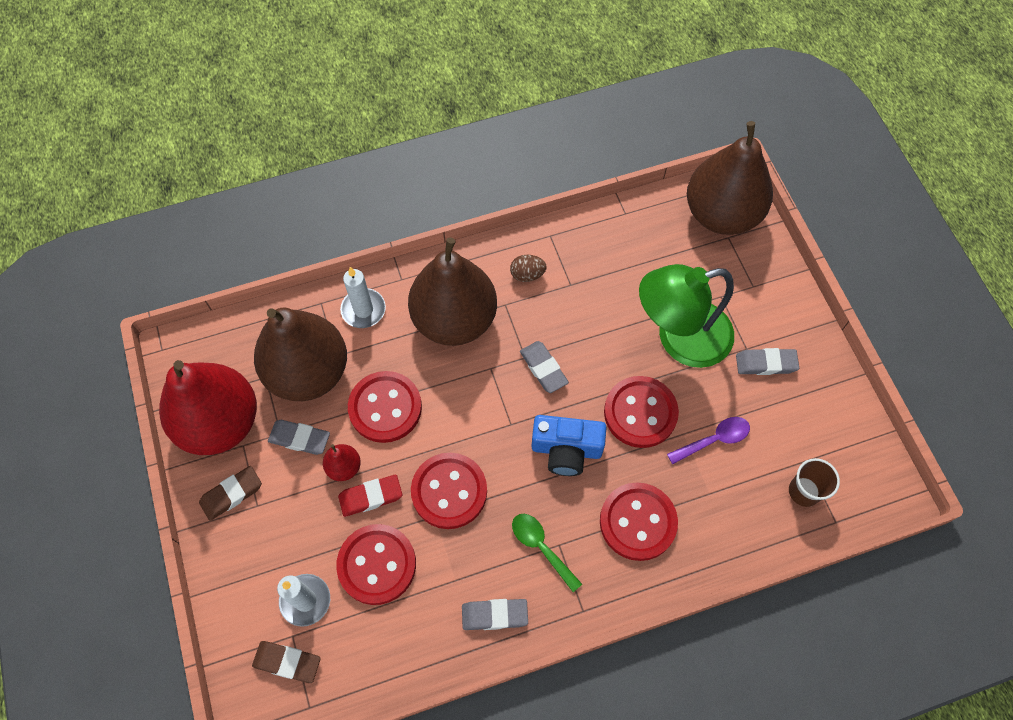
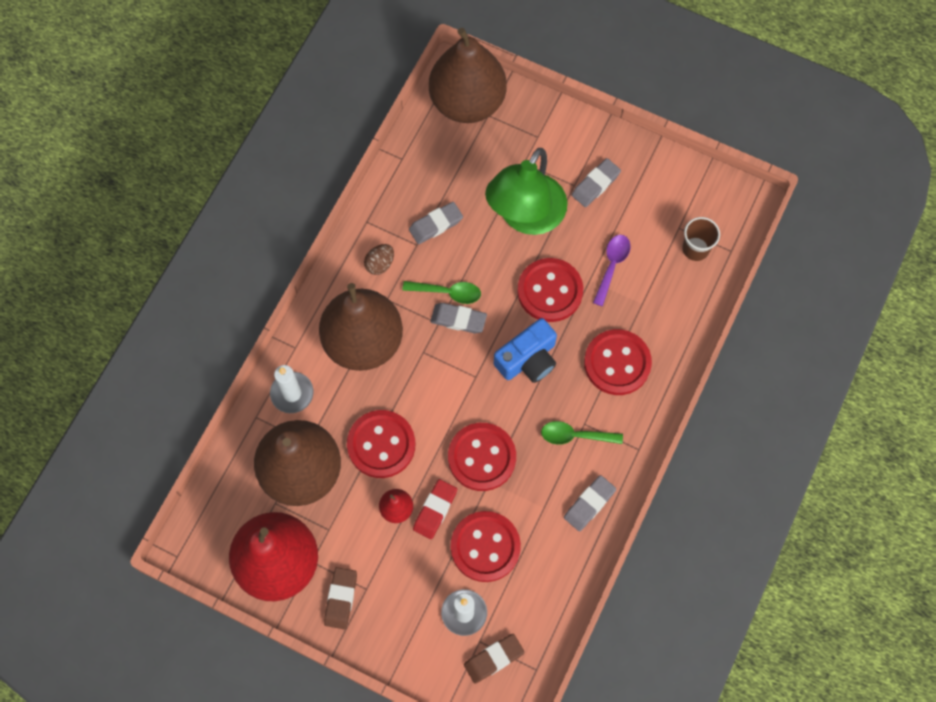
camera: 45 degrees left, 5 degrees up
(299, 439) = (346, 520): grey eraser -> grey eraser (436, 225)
(556, 341) = (447, 292): none -> green spoon

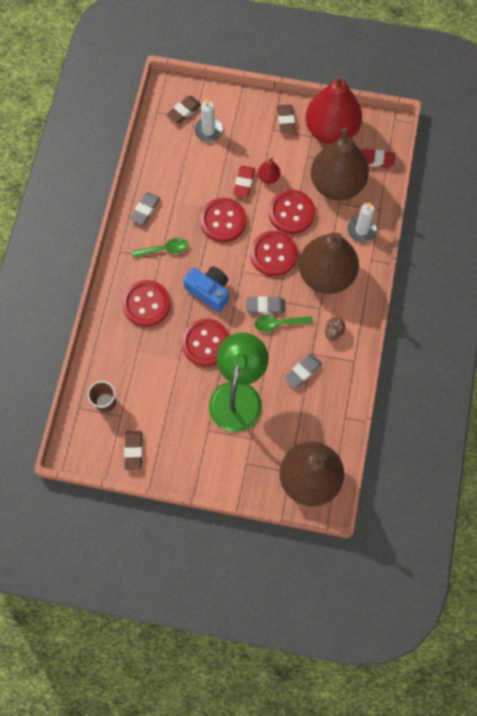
camera: 165 degrees right, 0 degrees up
(232, 496) = (375, 160): none -> red eraser
(485, 547) = (206, 169): red button -> red button (273, 254)
(528, 359) = (209, 291): blue camera -> blue camera turned 90 degrees clockwise
(595, 184) = (191, 434): grey eraser -> none
(612, 266) = (165, 373): purple spoon -> none
(671, 183) = (133, 451): none -> brown eraser

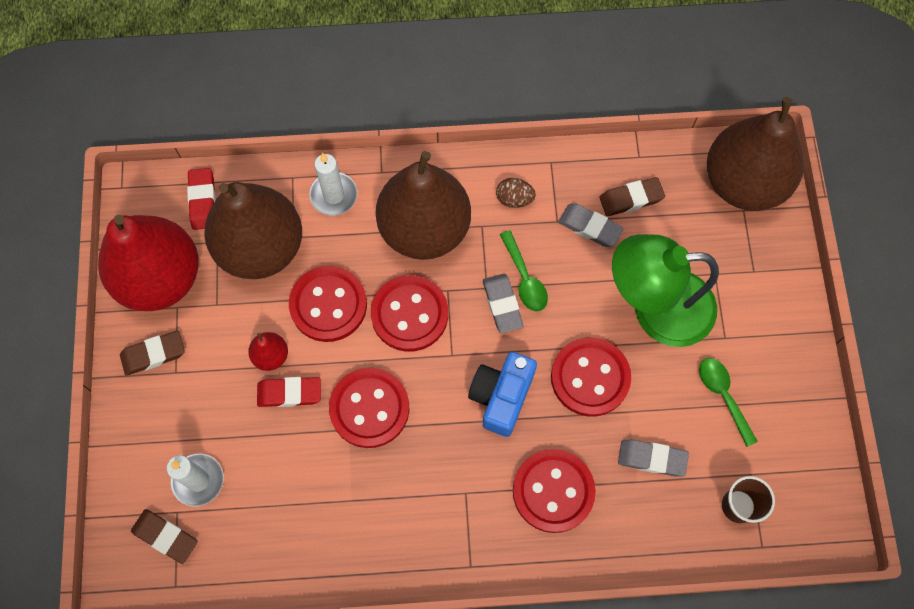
camera: 105 degrees left, 0 degrees up
(133, 451) = (797, 438): brown eraser -> brown eraser (631, 199)
(145, 210) = (380, 546): grey eraser -> grey eraser (652, 459)
(164, 249) = (447, 491): green spoon -> green spoon (723, 396)

